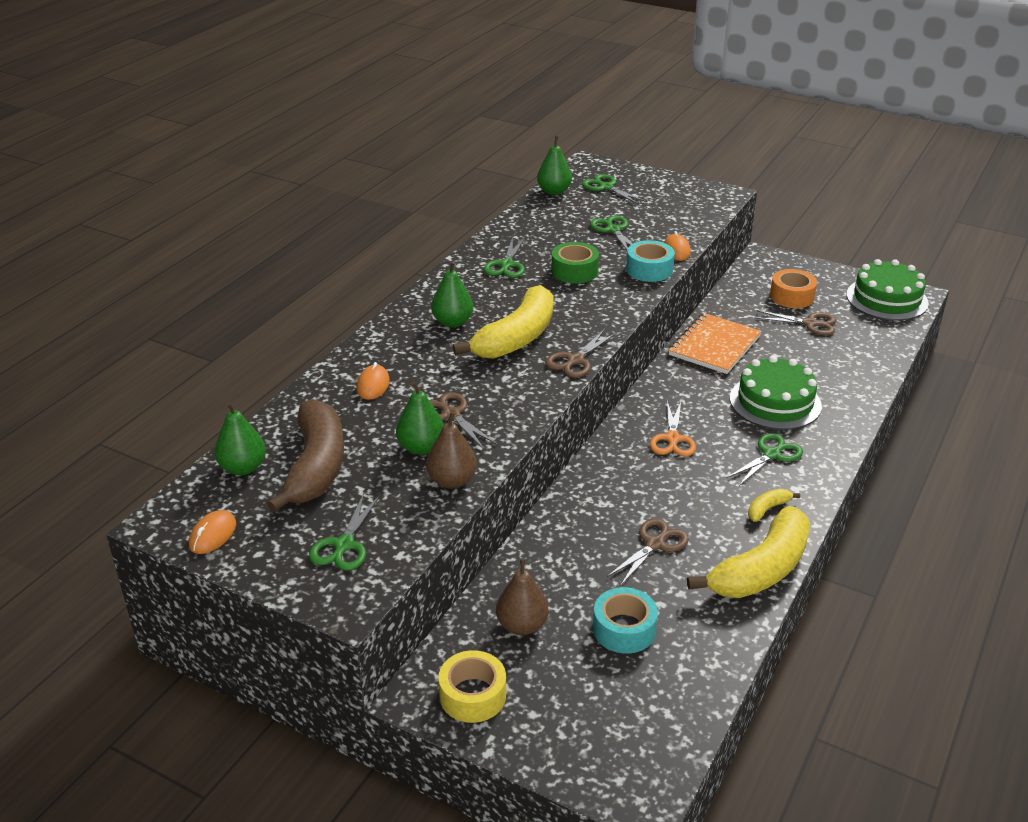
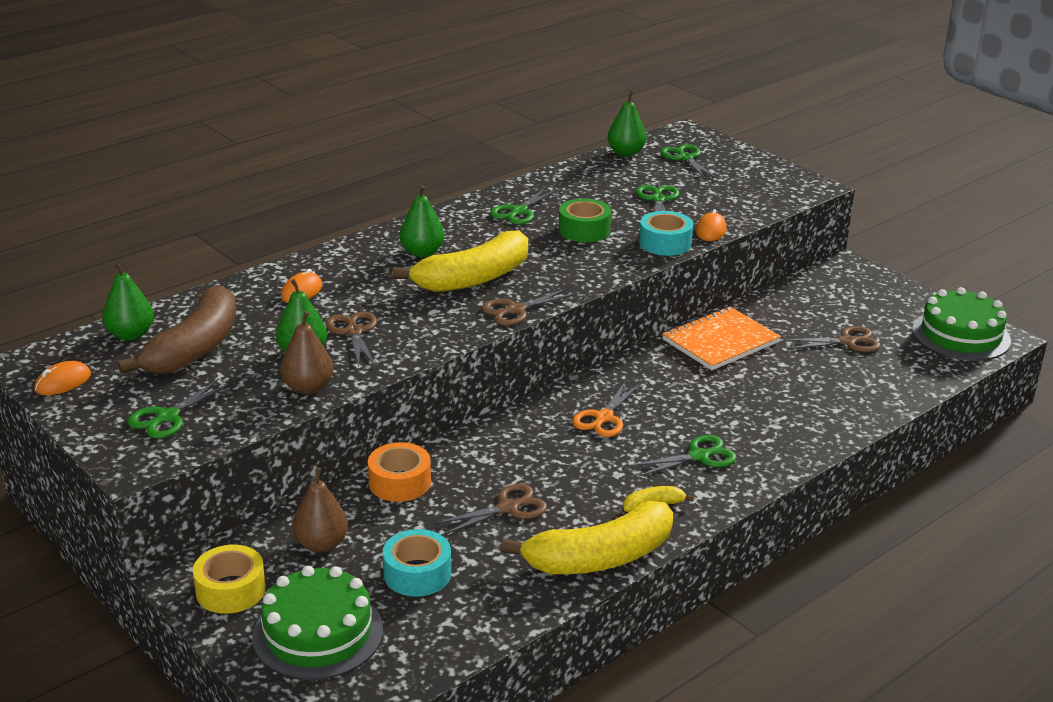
camera: 20 degrees right, 5 degrees down
(775, 402) = (744, 408): green cake -> green cake (318, 633)
(792, 296) = (848, 311): orange tape -> orange tape (400, 482)
(810, 323) = (848, 342): brown scissors -> brown scissors turned 45 degrees counterclockwise

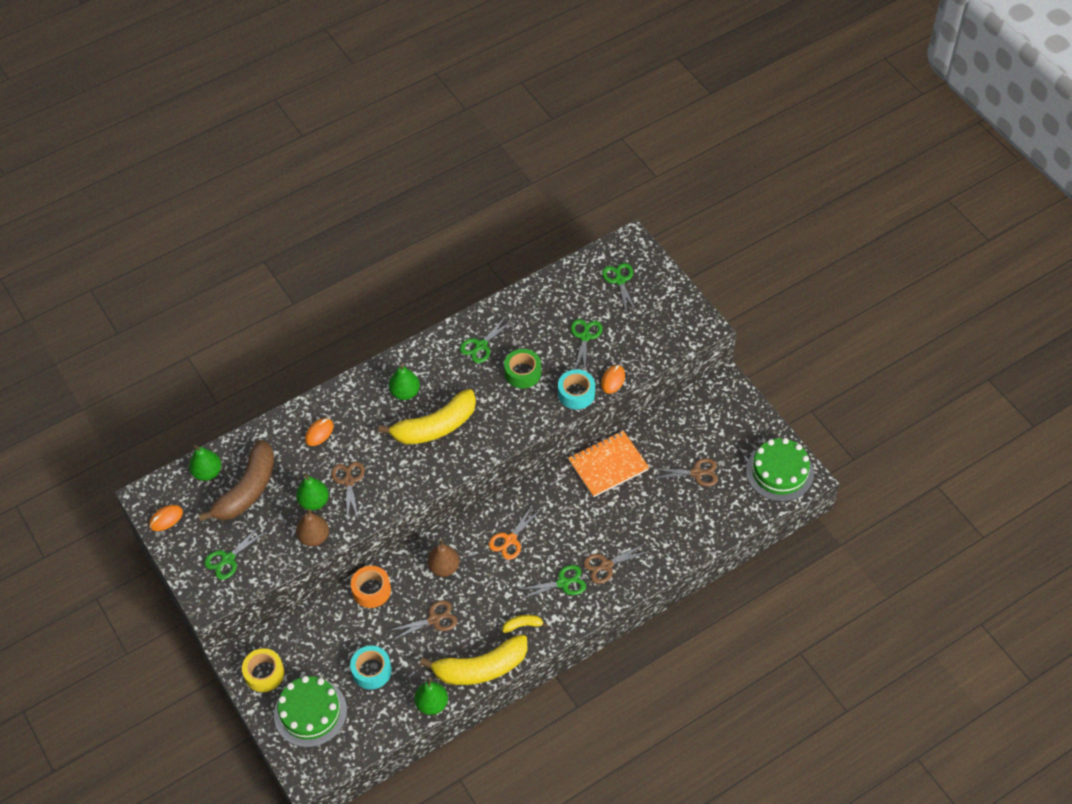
camera: 10 degrees right, 25 degrees up
(321, 544) = (319, 641): brown pear -> brown pear (444, 567)
(515, 310) = (457, 466): brown scissors -> brown scissors (606, 565)
(626, 153) = (576, 270): green pear -> green pear (432, 704)

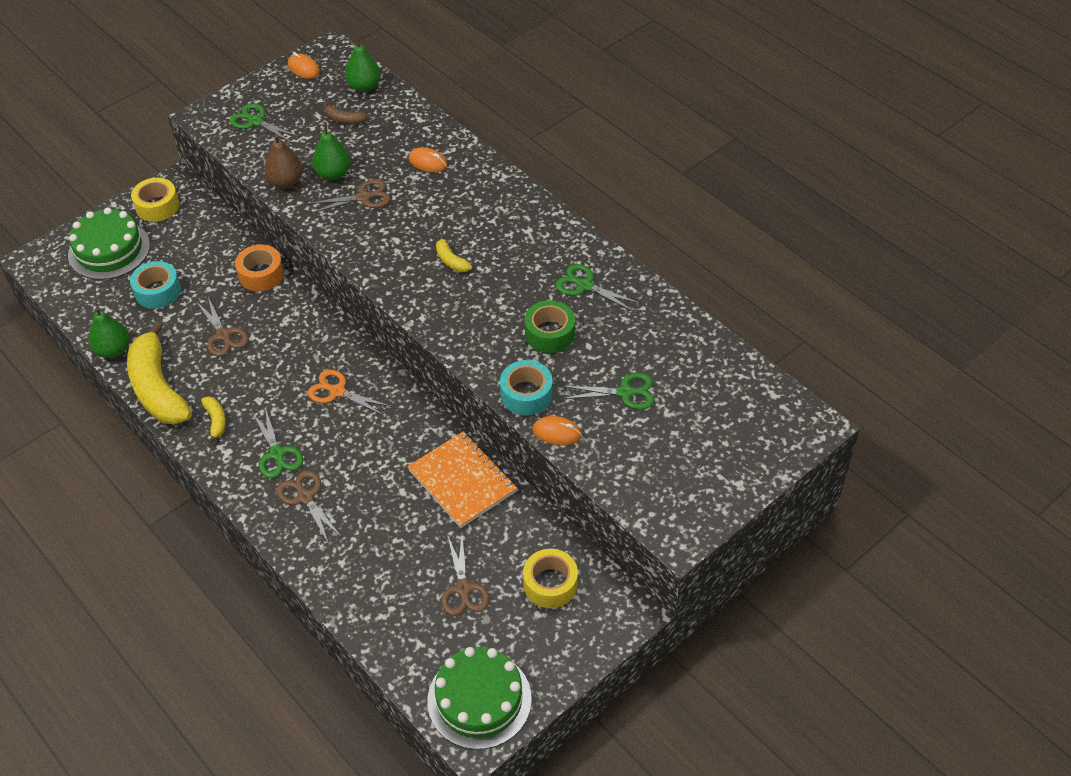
camera: 80 degrees right, 5 degrees down
(247, 490) = (344, 120): brown banana -> brown banana, size x0.42
(405, 392) = (497, 225): green pear -> none
(435, 427) = (451, 260): yellow banana -> yellow banana, size x0.42
(444, 567) = (294, 334): brown pear -> none
(620, 280) = (736, 420): green scissors -> none
(699, 423) = (550, 584): none -> yellow tape

